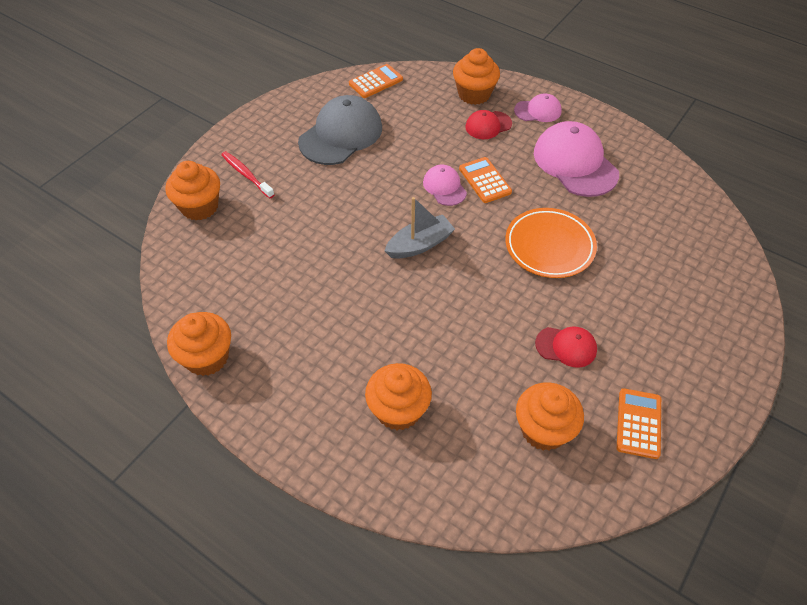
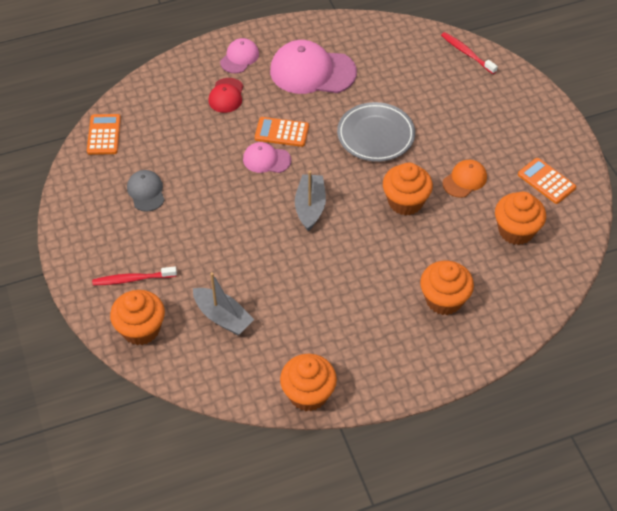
camera: 55 degrees left, 0 degrees up
(249, 251) = (223, 317): none -> grey boat
(341, 134) = (146, 192): grey cap -> grey cap, size x0.53
(474, 94) = (183, 83): orange cupcake -> orange cupcake (405, 202)
(549, 246) = (375, 135): orange plate -> grey plate
(566, 347) = (464, 180): red cap -> orange cap
(730, 261) = (467, 53): none -> red toothbrush

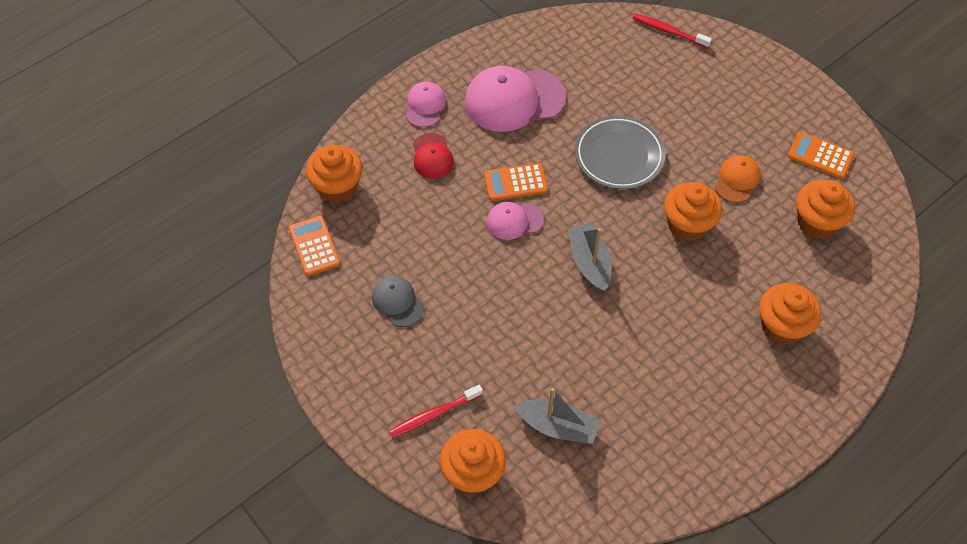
camera: 20 degrees left, 5 degrees up
(308, 394) = (694, 486): orange cupcake -> orange cupcake (337, 187)

